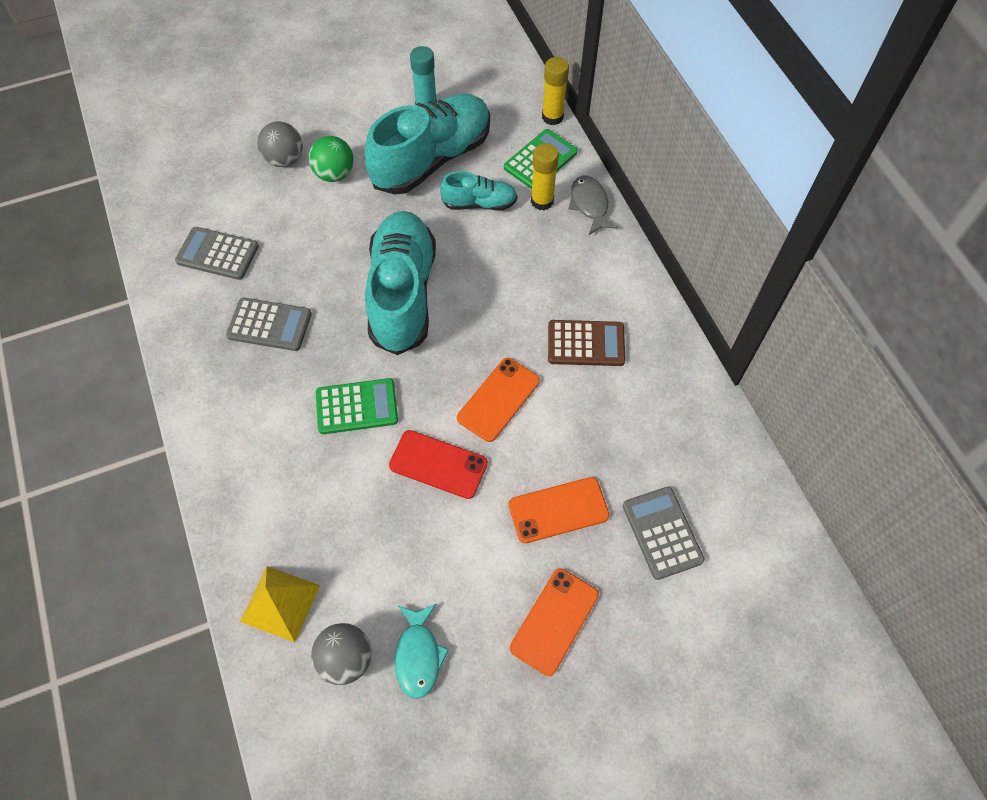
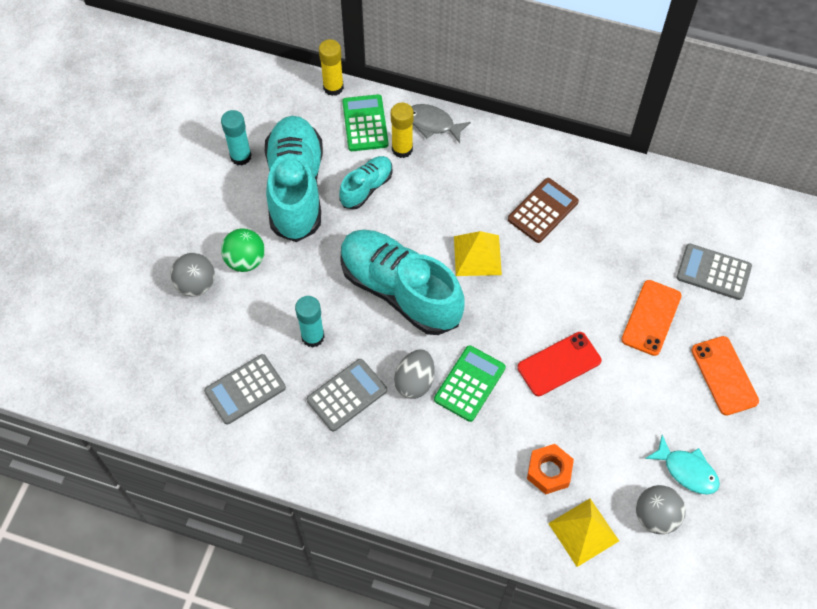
camera: 50 degrees left, 0 degrees up
(304, 264) = (313, 337): none -> turquoise glue stick
(320, 531) = (549, 471): none -> orange nut
(323, 364) = (415, 381): none -> grey egg
(491, 325) = (477, 255): none -> yellow pyramid
(498, 399) = (540, 293): orange phone -> none

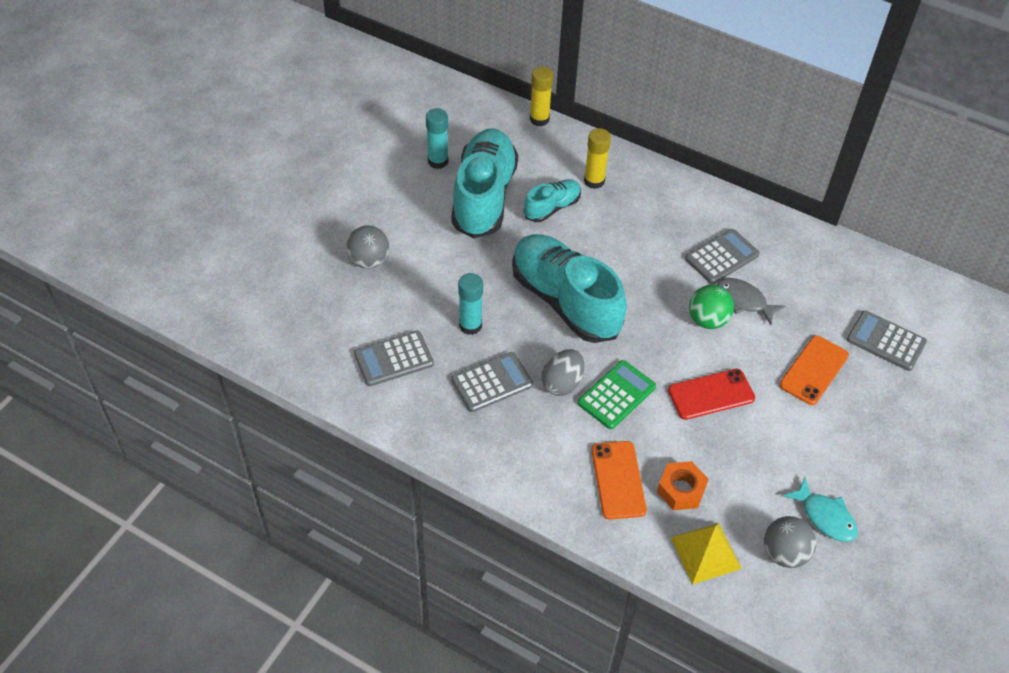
camera: 10 degrees right, 10 degrees down
(245, 260) = (421, 248): green ball -> green ball (707, 320)
(365, 123) = (563, 154): green calculator -> none
(433, 124) = (629, 165): grey fish -> grey fish (744, 301)
(477, 255) = (648, 284): yellow pyramid -> none
(543, 211) = (722, 257): brown calculator -> grey calculator
(724, 375) = (880, 436): orange phone -> orange phone (618, 480)

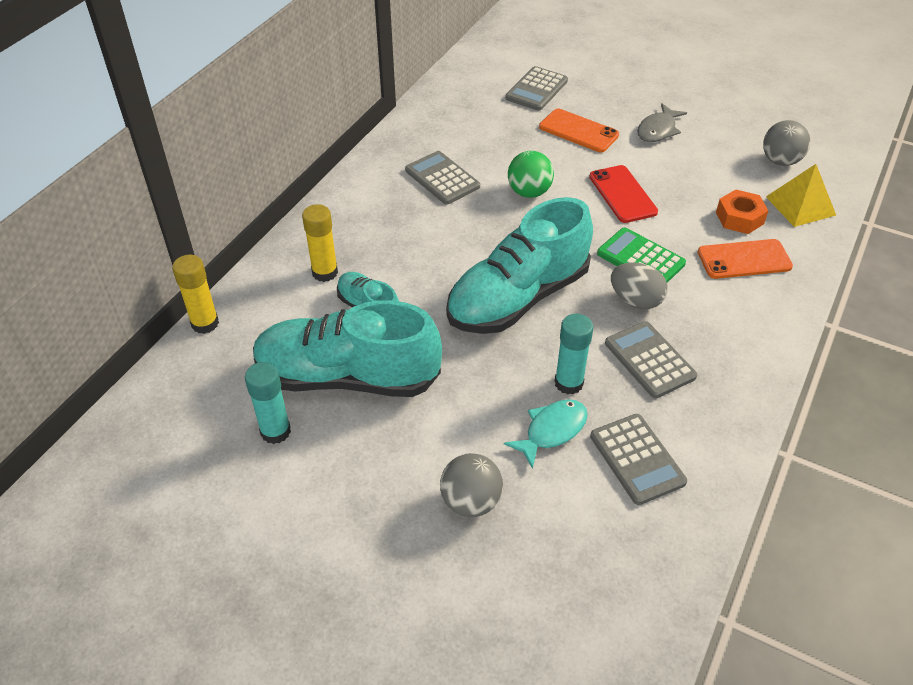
camera: 90 degrees left, 5 degrees down
(744, 301) = (500, 167): grey fish -> grey fish (658, 130)
(825, 517) = (735, 137): turquoise fish -> turquoise fish (552, 431)

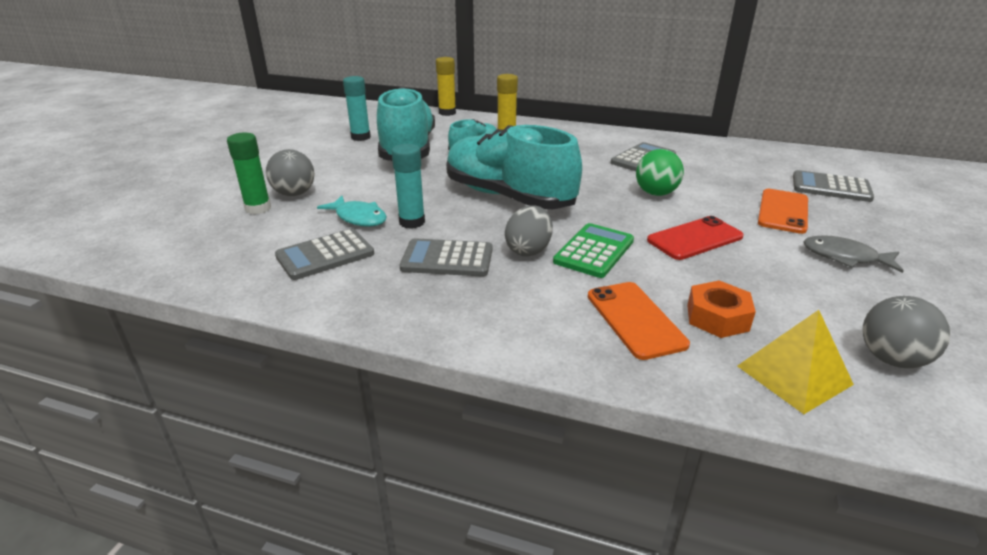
camera: 80 degrees right, 15 degrees down
(510, 539) = (258, 208): none -> green glue stick
(649, 360) = (447, 259): grey calculator -> grey calculator turned 135 degrees counterclockwise

